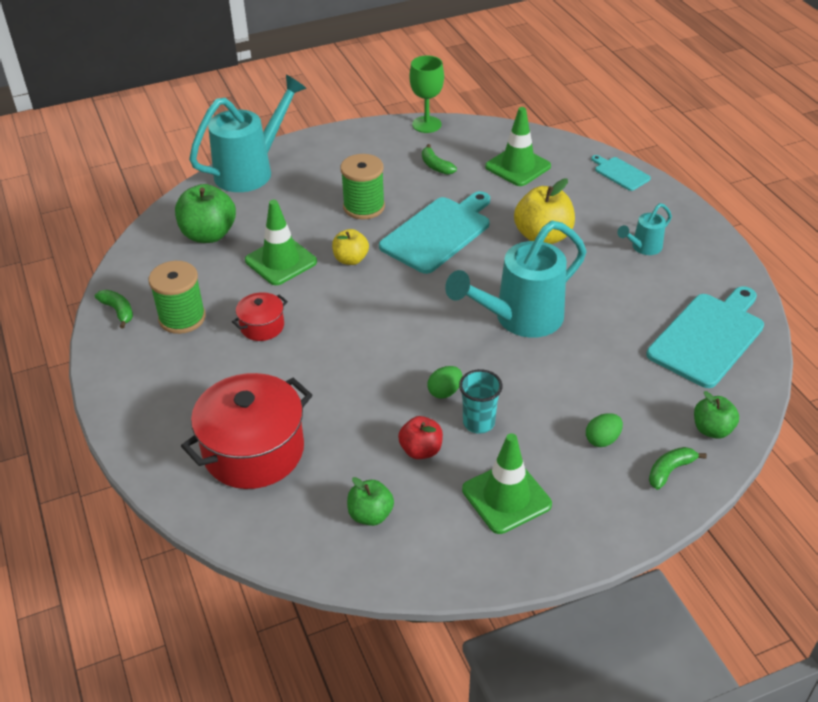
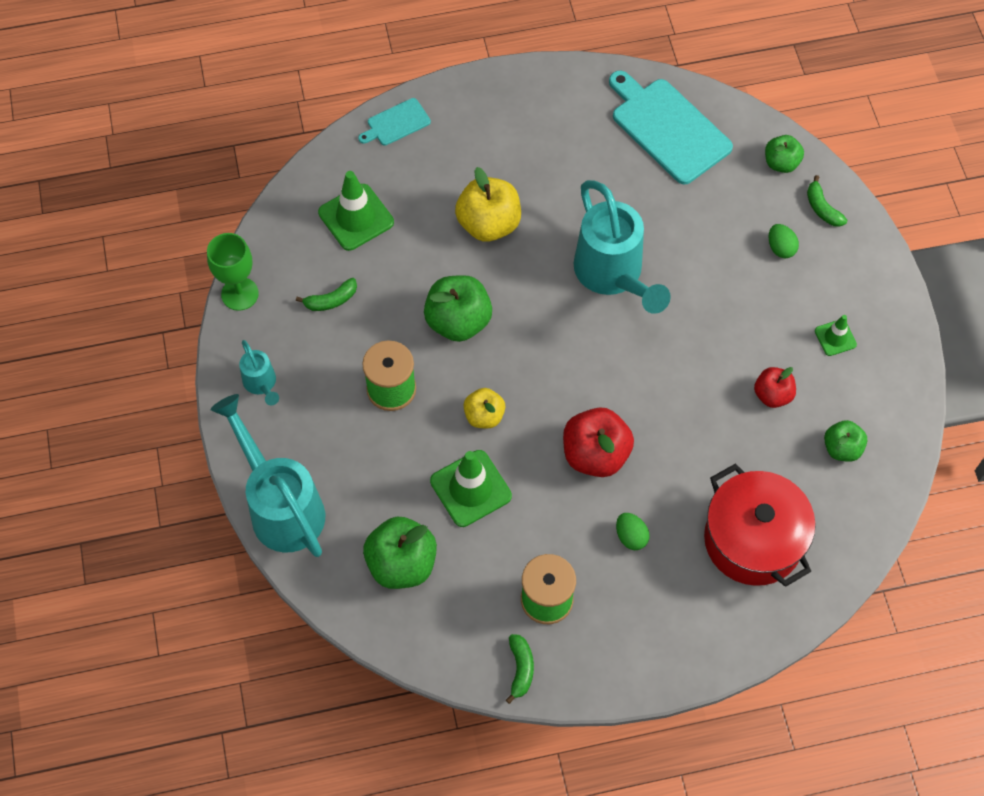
camera: 80 degrees left, 20 degrees up
(118, 311) = (521, 669): green banana -> green banana turned 120 degrees clockwise
(262, 326) = (576, 517): red pot -> none
(327, 330) = (595, 454): none -> red apple
(438, 233) = (458, 321): turquoise cutting board -> green apple
(445, 392) = (702, 361): green egg -> green egg (631, 536)
(478, 423) = (746, 341): turquoise cup -> none
(506, 497) = (835, 338): green traffic cone -> green traffic cone, size x0.55
(643, 248) = (528, 140): turquoise watering can -> turquoise watering can (261, 384)

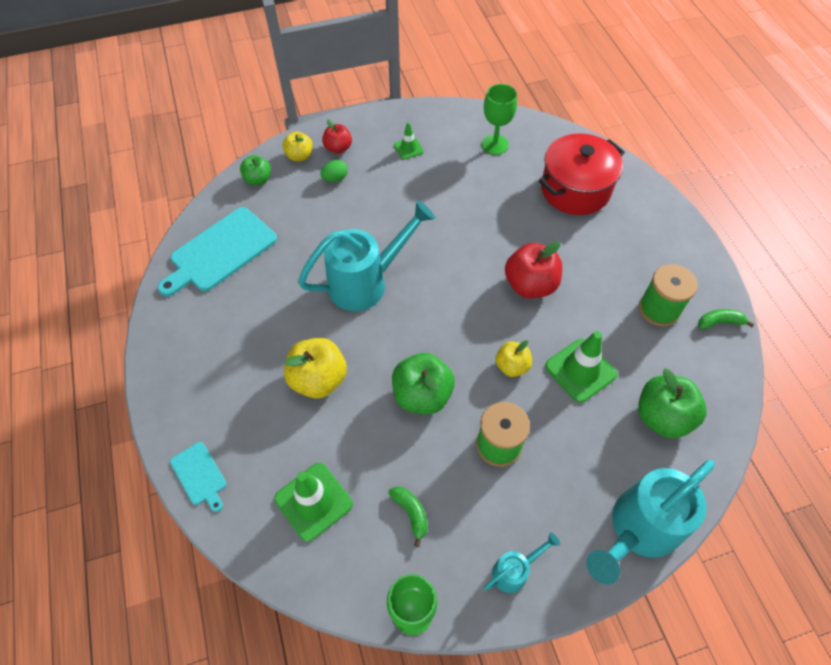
camera: 95 degrees left, 5 degrees down
(631, 536) = (592, 259): green egg -> none
(772, 395) = (460, 181): red apple -> red apple (338, 148)
(822, 208) = (299, 156): green banana -> yellow apple
(841, 448) = (495, 144): green apple -> green goblet

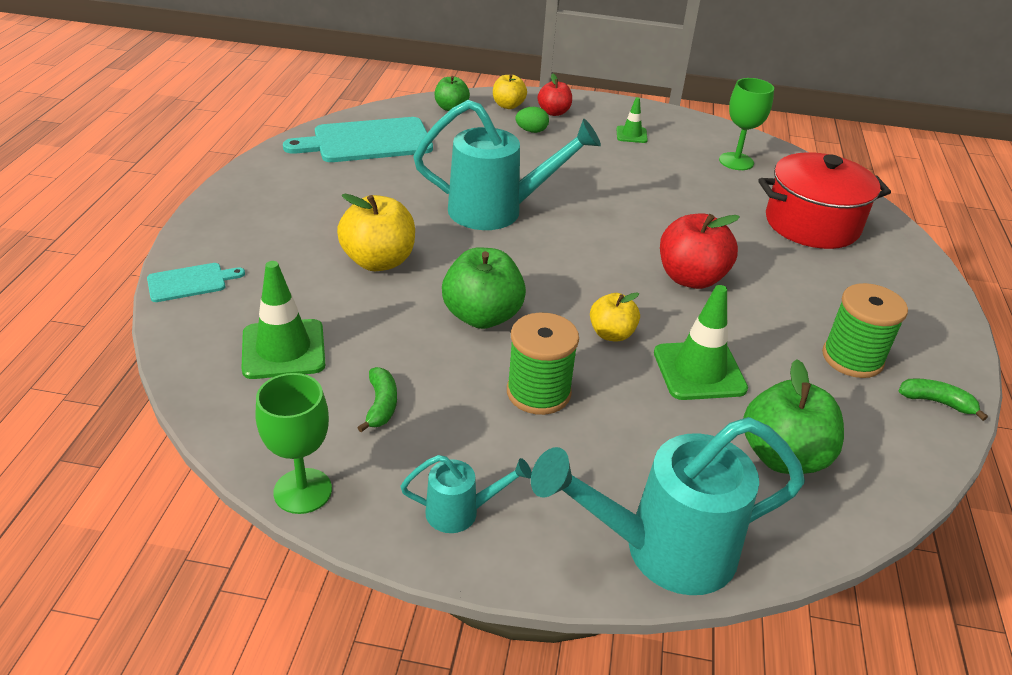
camera: 25 degrees right, 20 degrees down
(199, 475) = (190, 282): turquoise cutting board -> turquoise cutting board turned 105 degrees counterclockwise

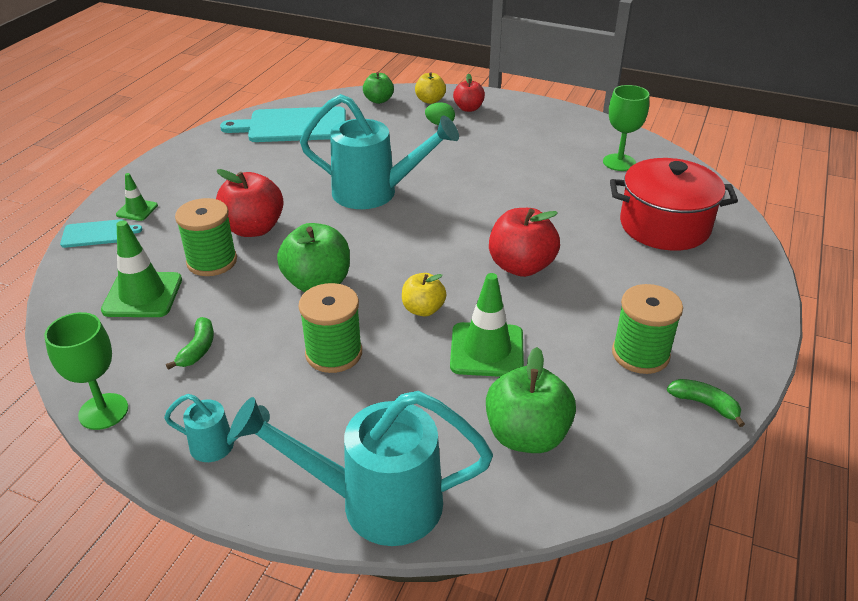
camera: 15 degrees right, 0 degrees up
(348, 303) = (212, 261): none -> green spool
(379, 261) = (253, 229): yellow apple -> red apple
(631, 135) = (530, 132): green traffic cone -> green traffic cone (137, 210)

